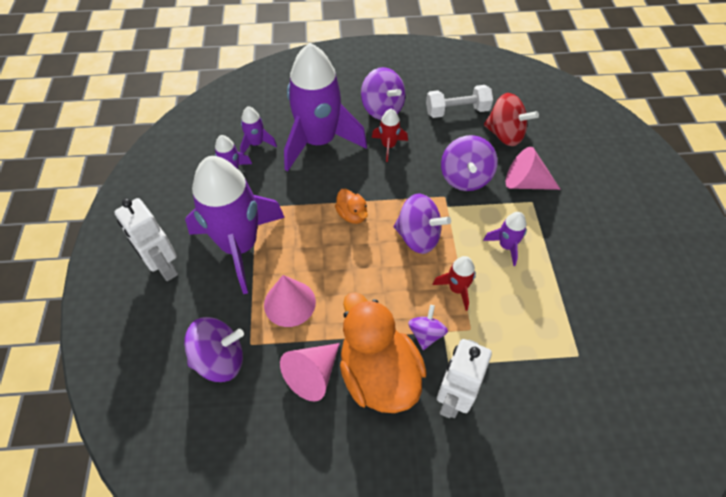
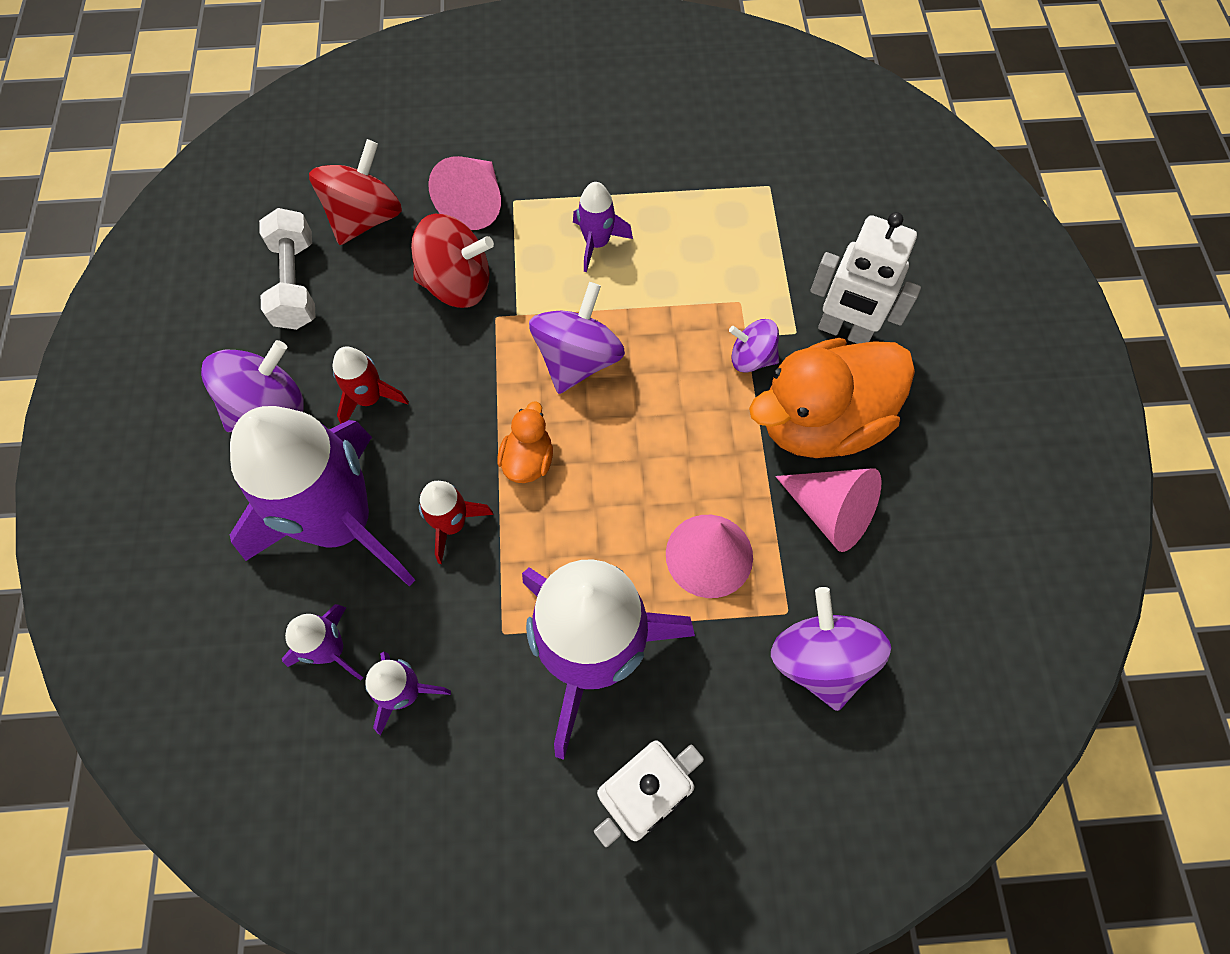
camera: 90 degrees left, 10 degrees up
(352, 215) = (528, 460): orange duck -> orange duck turned 45 degrees counterclockwise
(457, 289) = (674, 313): red rocket -> red rocket (452, 524)
(465, 178) = (457, 284): purple spinning top -> red spinning top

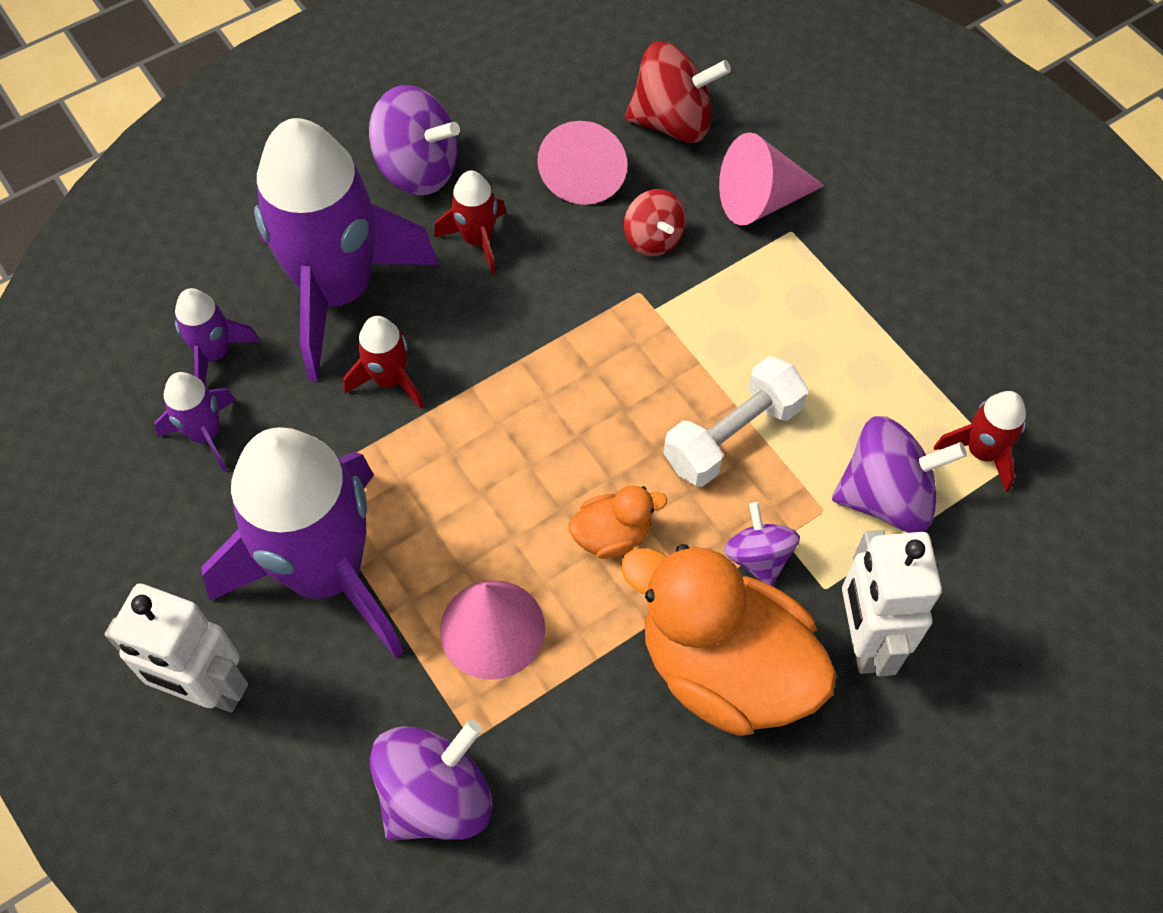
camera: 60 degrees right, 5 degrees down
(296, 283) = (560, 112): white dumbbell -> white dumbbell (732, 436)
(457, 284) = (653, 239): red spinning top -> red spinning top, size x0.61
(528, 460) = (497, 407): orange duck -> orange duck (612, 535)
(578, 360) = (640, 391): purple spinning top -> purple spinning top (886, 497)
(597, 243) = (795, 334): purple rocket -> none
(752, 194) = (981, 452): none -> red rocket
(830, 512) = (616, 730): pink cone -> pink cone (584, 173)

